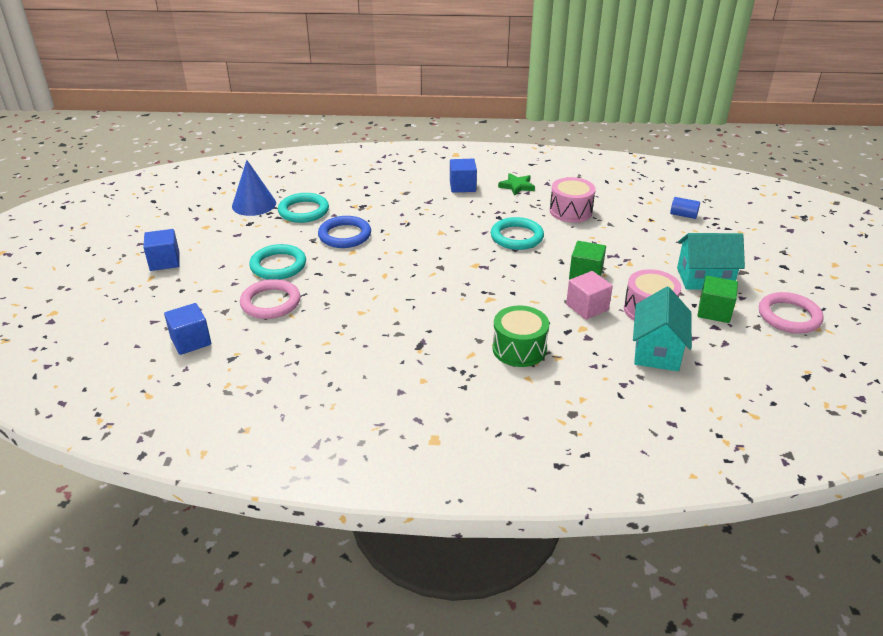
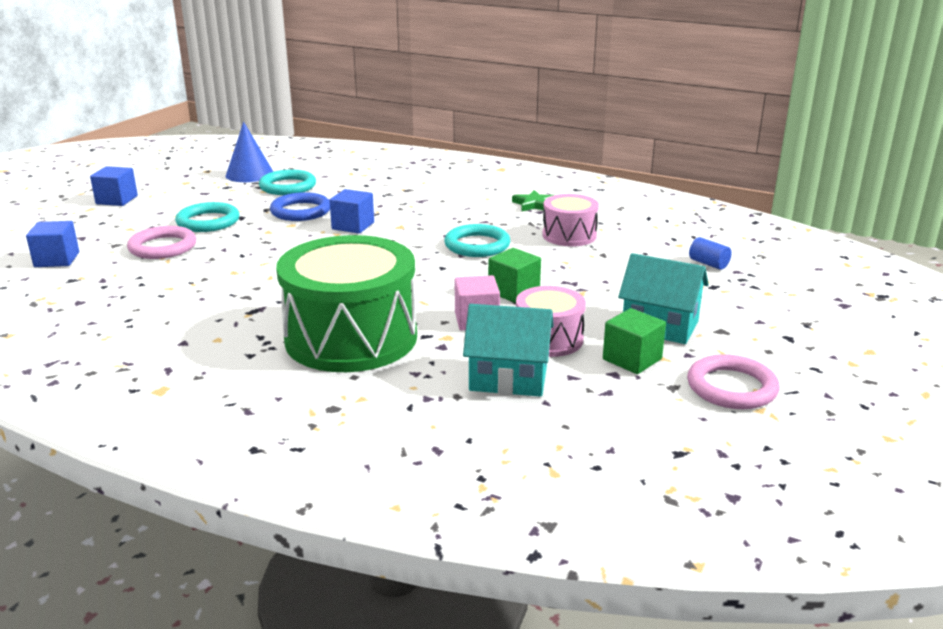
camera: 25 degrees right, 10 degrees down
(462, 186) = (473, 195): blue cube -> blue cube (353, 226)
(519, 349) = (351, 338): green drum -> green drum, size x1.94
(657, 351) = (508, 378): turquoise house -> turquoise house turned 60 degrees clockwise

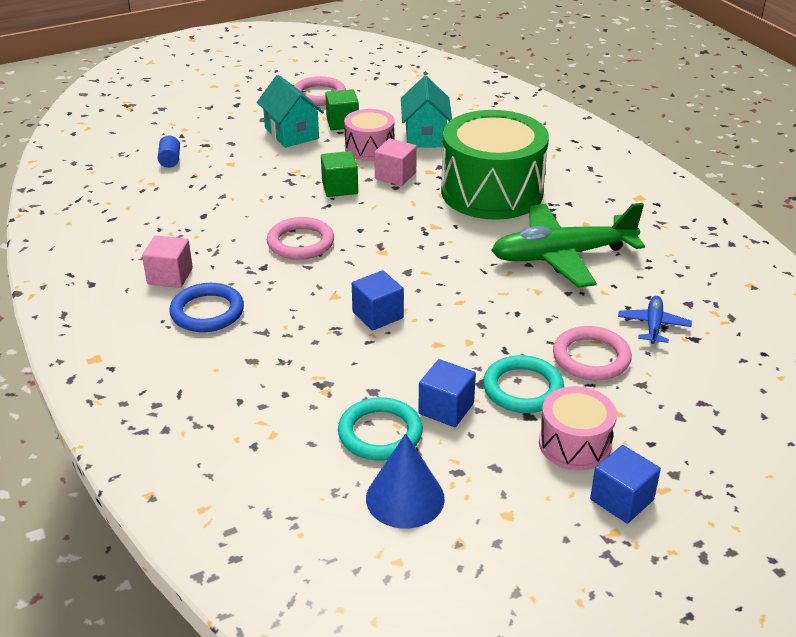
camera: 145 degrees left, 10 degrees up
(57, 260) = (709, 379): blue cube -> blue cube (446, 408)
(112, 278) = (653, 325): none -> blue plane
(227, 302) = (561, 256): none -> green plane
(301, 211) = (408, 366): blue ring -> blue ring (207, 312)
(477, 245) = (300, 242): turquoise ring -> pink ring
(508, 378) = (425, 136): turquoise house -> turquoise house turned 45 degrees clockwise
(534, 204) = (170, 276): green star -> pink cube
(569, 235) = (211, 224): pink drum -> pink drum (574, 444)

